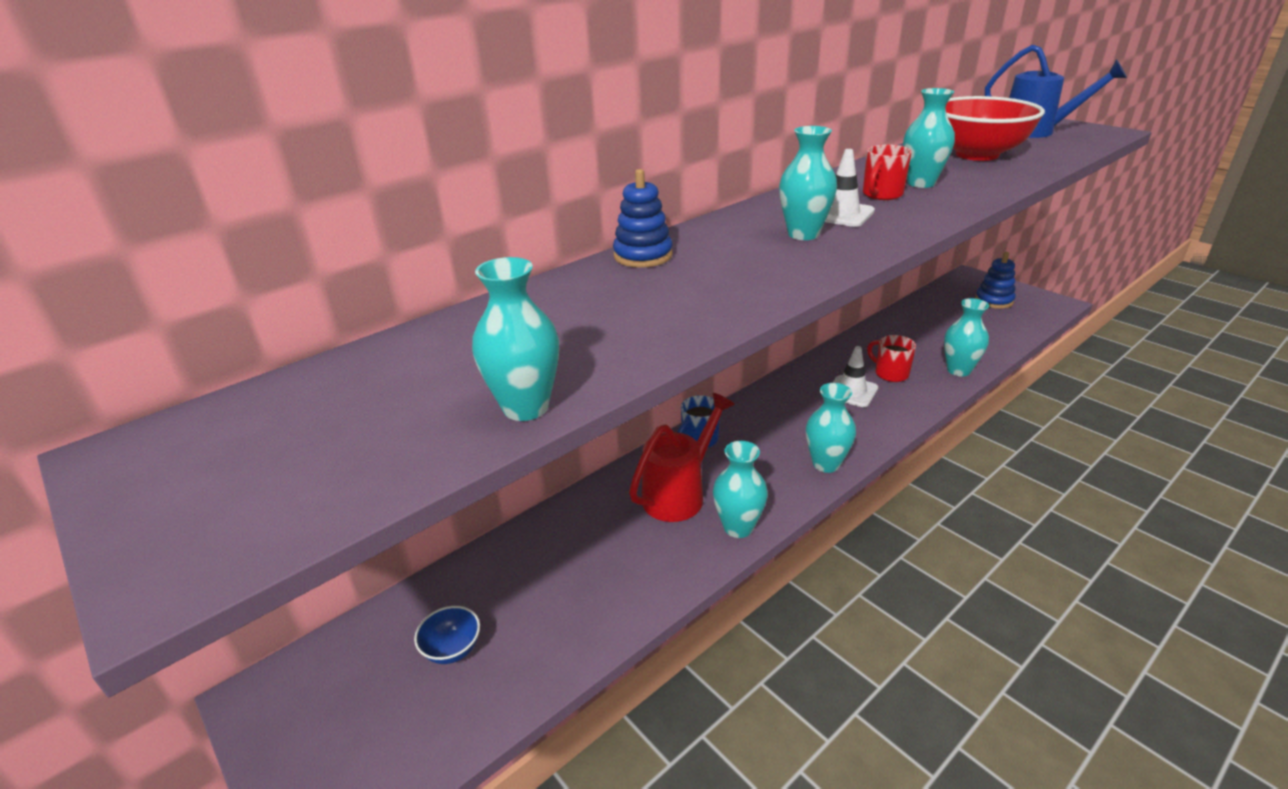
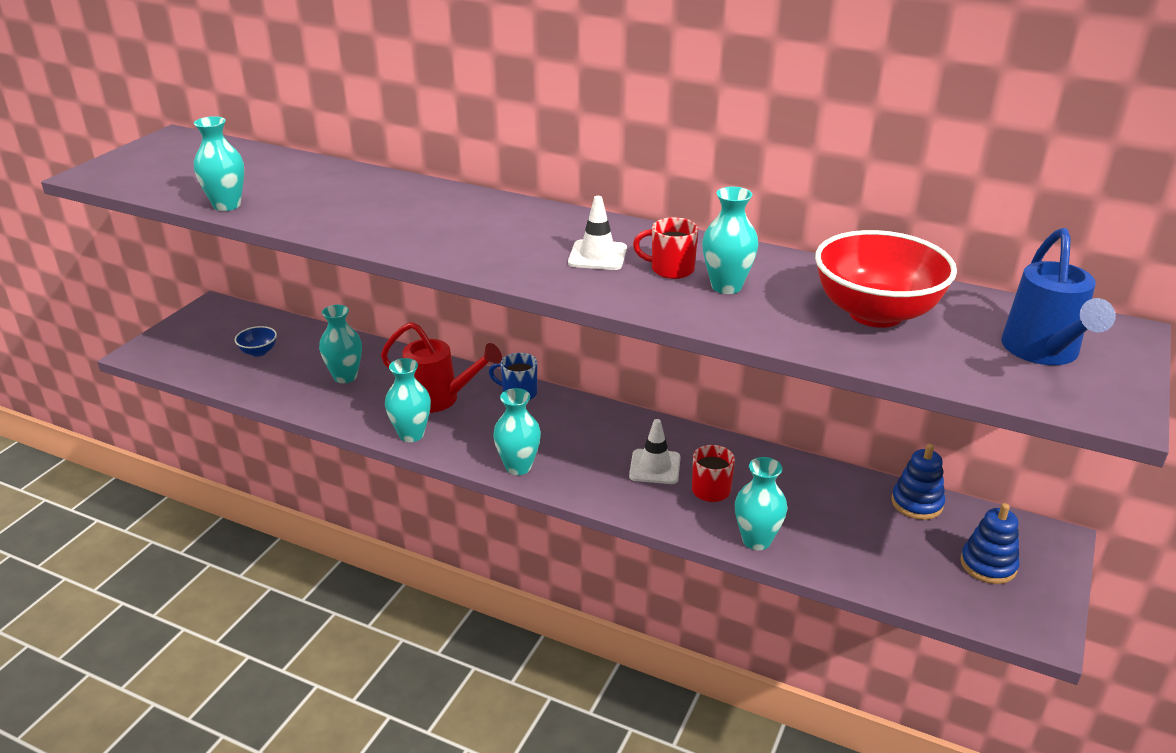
camera: 65 degrees right, 0 degrees up
(643, 256) = (454, 195): blue stacking toy -> blue stacking toy (917, 503)
(803, 234) = (534, 245): turquoise vase -> turquoise vase (345, 377)

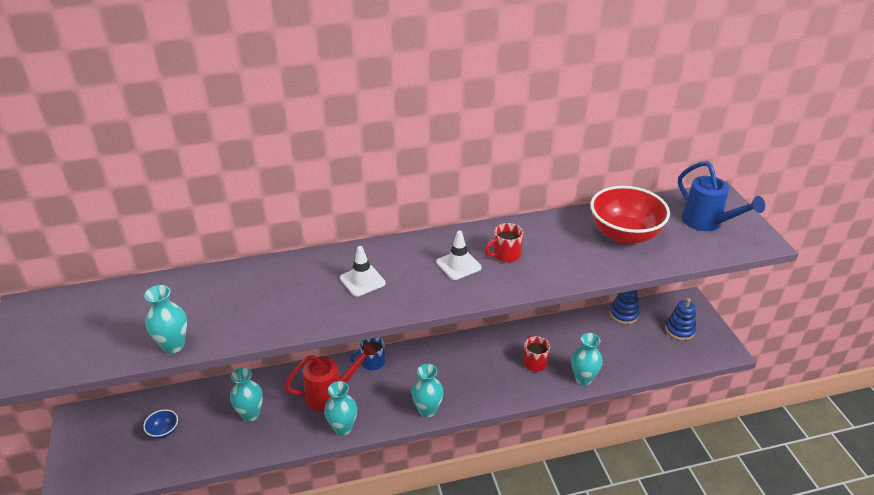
camera: 40 degrees left, 5 degrees up
(655, 467) = (494, 366): white traffic cone -> white traffic cone (362, 281)
(726, 286) = (544, 252): turquoise vase -> none

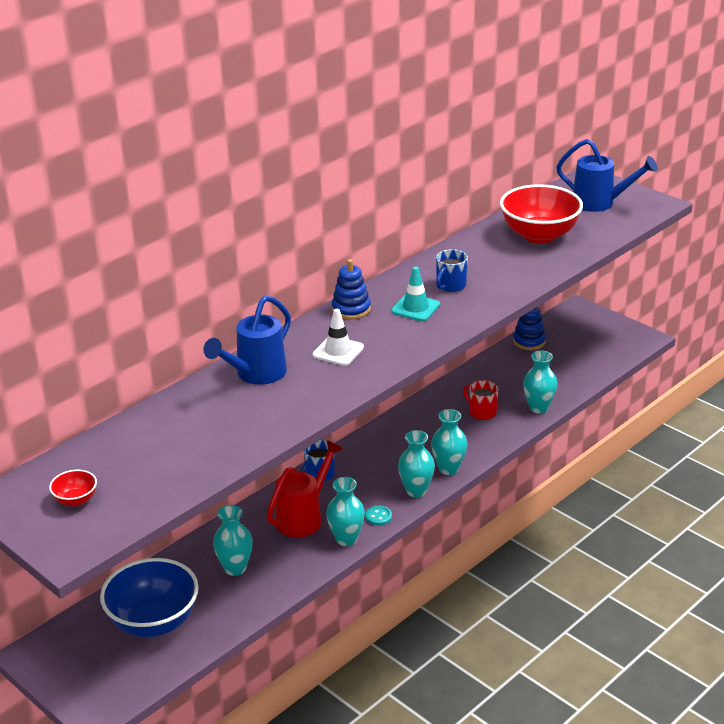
camera: 30 degrees left, 5 degrees down
(64, 331) = (75, 500): none -> red bowl
(164, 432) = (153, 622): blue bowl -> blue bowl, size x2.30
(173, 345) = (212, 466): turquoise vase -> turquoise vase (448, 469)
(285, 276) = (256, 374): none -> blue watering can
(381, 420) = (378, 516): none -> turquoise button
(458, 265) = (415, 308): white traffic cone -> turquoise traffic cone
(505, 255) = (450, 286): red mug -> blue mug
(679, 330) = (590, 336): blue stacking toy -> blue stacking toy (351, 309)

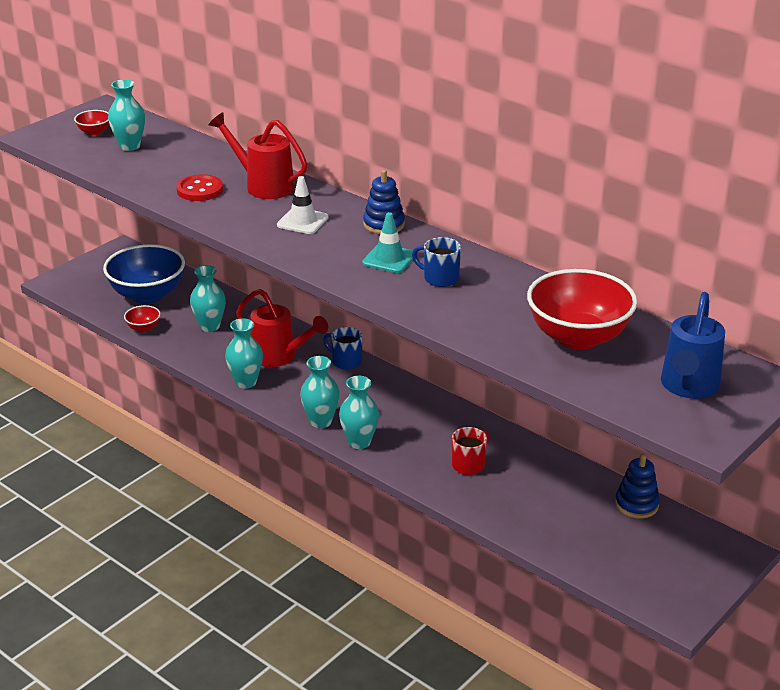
camera: 85 degrees right, 0 degrees up
(227, 620) = (143, 328): none -> red bowl
(256, 374) = (263, 185): blue watering can -> red watering can
(257, 414) = (200, 190): none -> red button
(378, 516) = (279, 399): turquoise button -> none
(538, 408) = (485, 509): turquoise vase -> turquoise vase (129, 146)

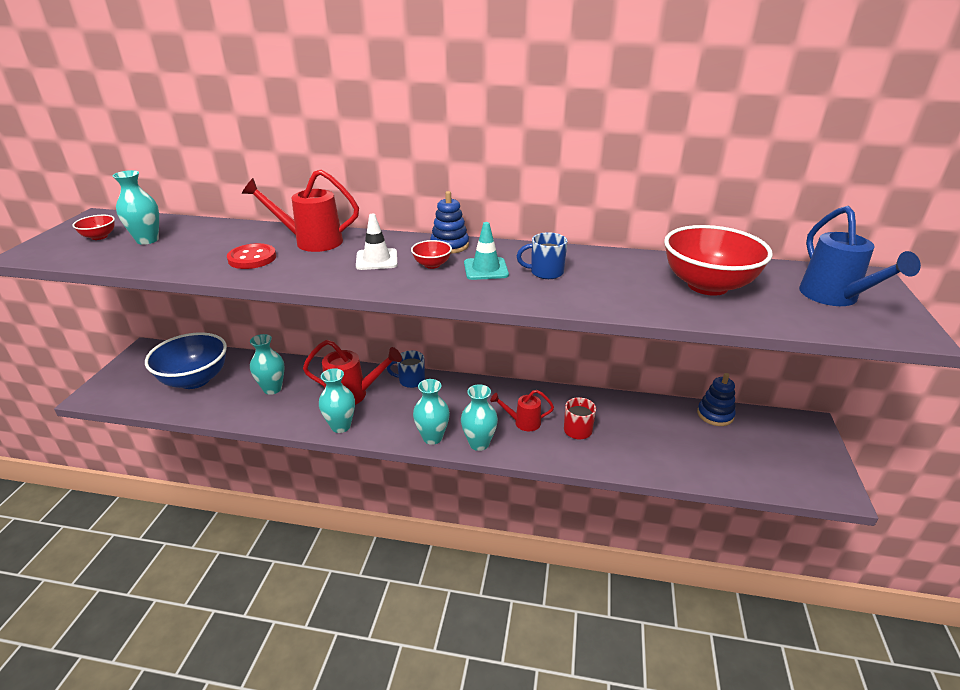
camera: 30 degrees left, 0 degrees up
(143, 328) = (210, 410): red bowl -> red bowl (432, 265)
(420, 439) = (523, 422): none -> red watering can

